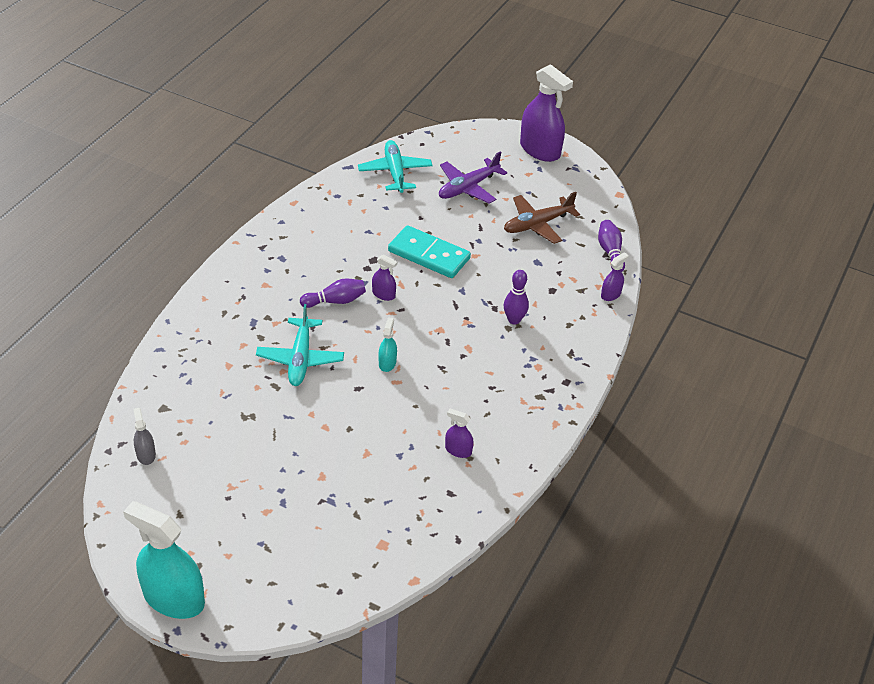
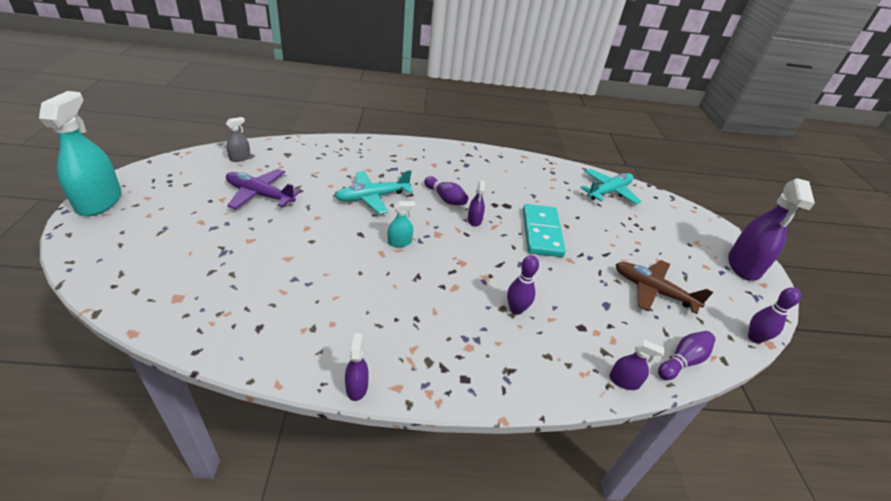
camera: 60 degrees right, 5 degrees down
(458, 450) = (318, 317): purple spray bottle -> purple spray bottle (357, 387)
(468, 187) = (642, 234): purple plane -> purple plane (260, 195)
(610, 199) = (754, 338): none -> purple bowling pin

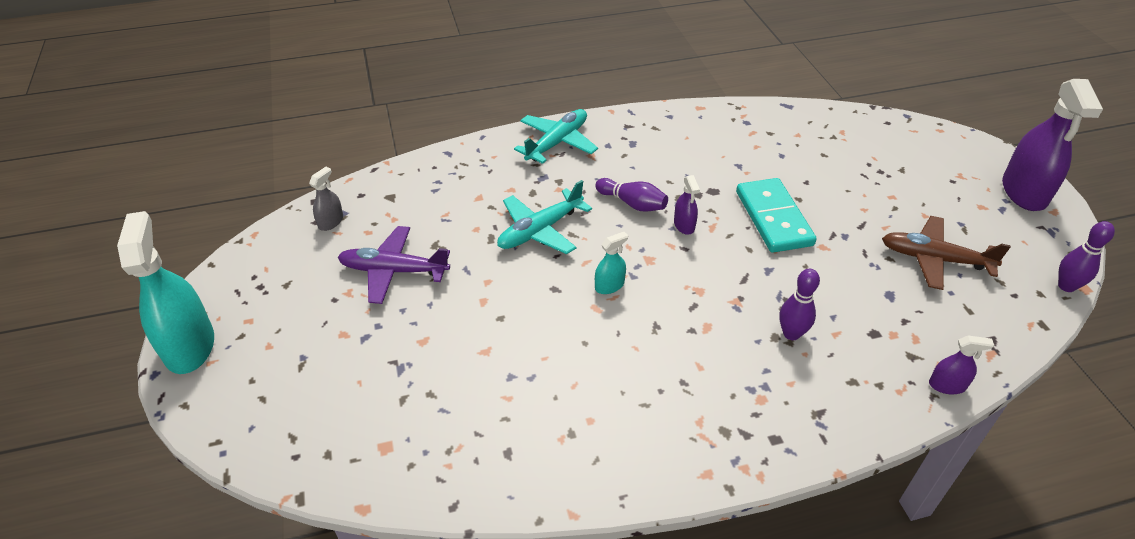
camera: 10 degrees left, 5 degrees up
(357, 387) = (662, 488): purple spray bottle -> none
(608, 192) = (828, 132): turquoise plane -> turquoise plane (557, 142)
(682, 361) = (1000, 340): purple bowling pin -> none

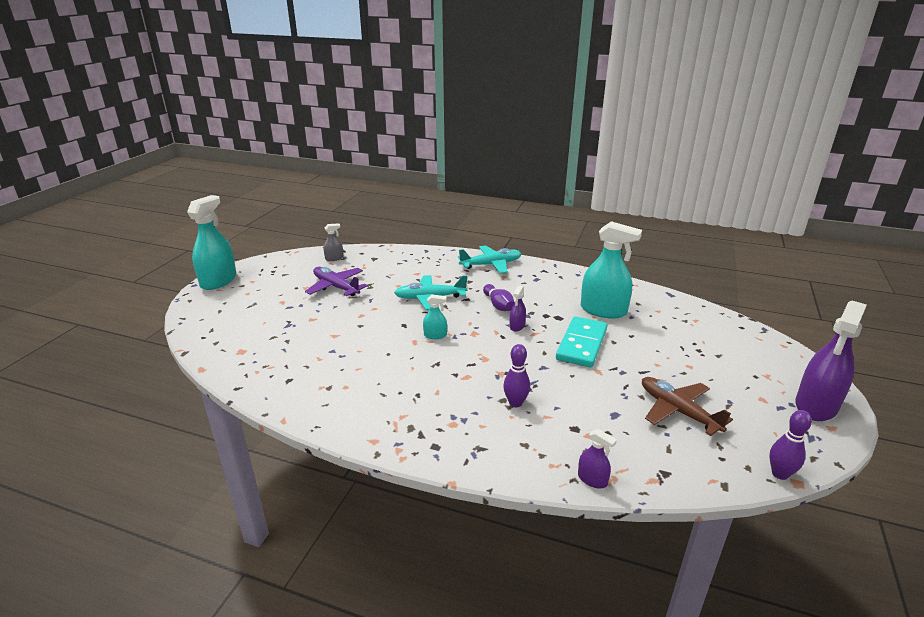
camera: 35 degrees right, 15 degrees down
(747, 159) = (603, 310): none -> turquoise spray bottle

